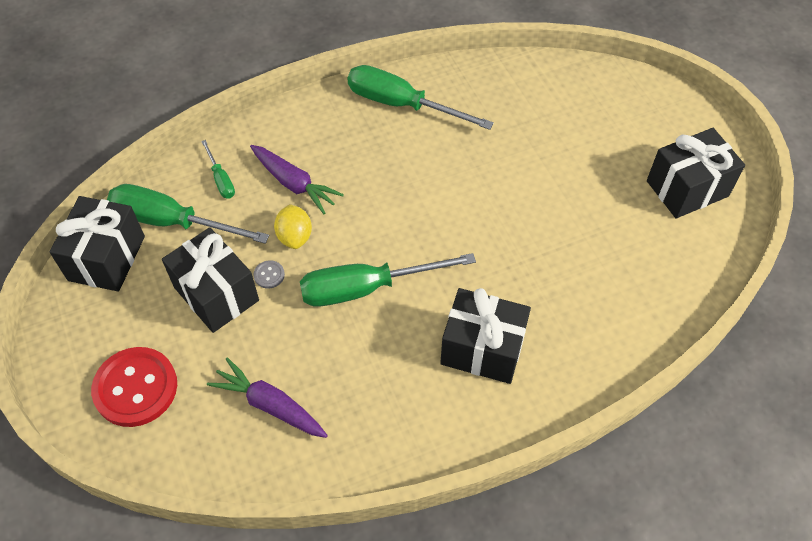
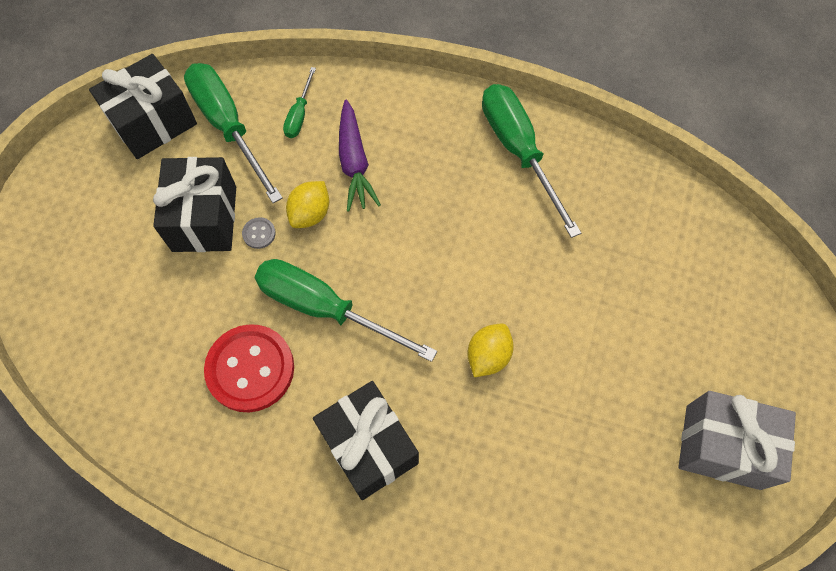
camera: 40 degrees right, 10 degrees up
(136, 388) = (78, 254): red button -> red button (250, 369)
(270, 405) = (157, 352): purple carrot -> none
(503, 238) = (488, 356): none -> yellow lemon
(687, 188) = (722, 446): black gift -> grey gift

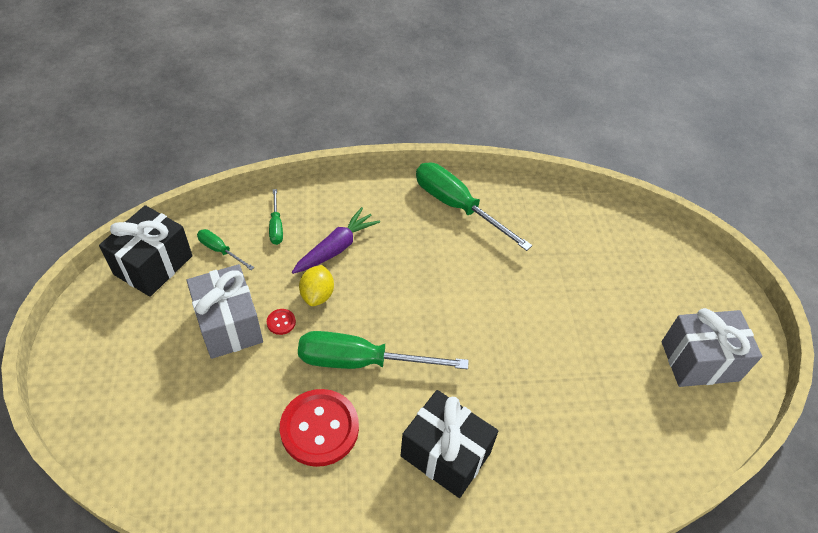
camera: 25 degrees left, 15 degrees down
(204, 218) = (229, 325): black gift -> grey gift
(228, 126) = (220, 250): green screwdriver -> green screwdriver, size x0.48
(259, 233) = (281, 322): grey button -> red button
(354, 162) = (336, 248): purple carrot -> purple carrot turned 105 degrees counterclockwise
(488, 356) = (504, 354): yellow lemon -> none

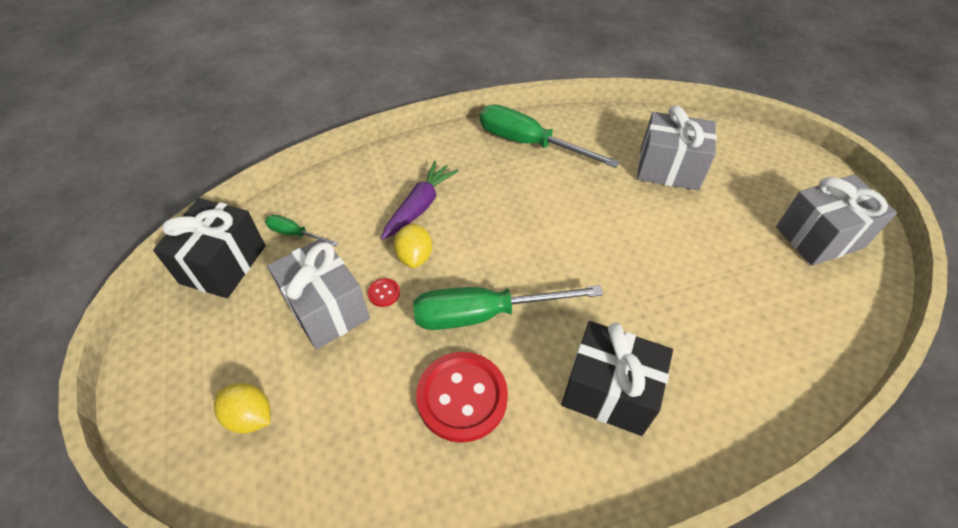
camera: 10 degrees left, 0 degrees up
(145, 402) = (250, 416): none -> yellow lemon
(276, 226) = (349, 198): green screwdriver -> none
(582, 261) = (668, 169): none -> grey gift

